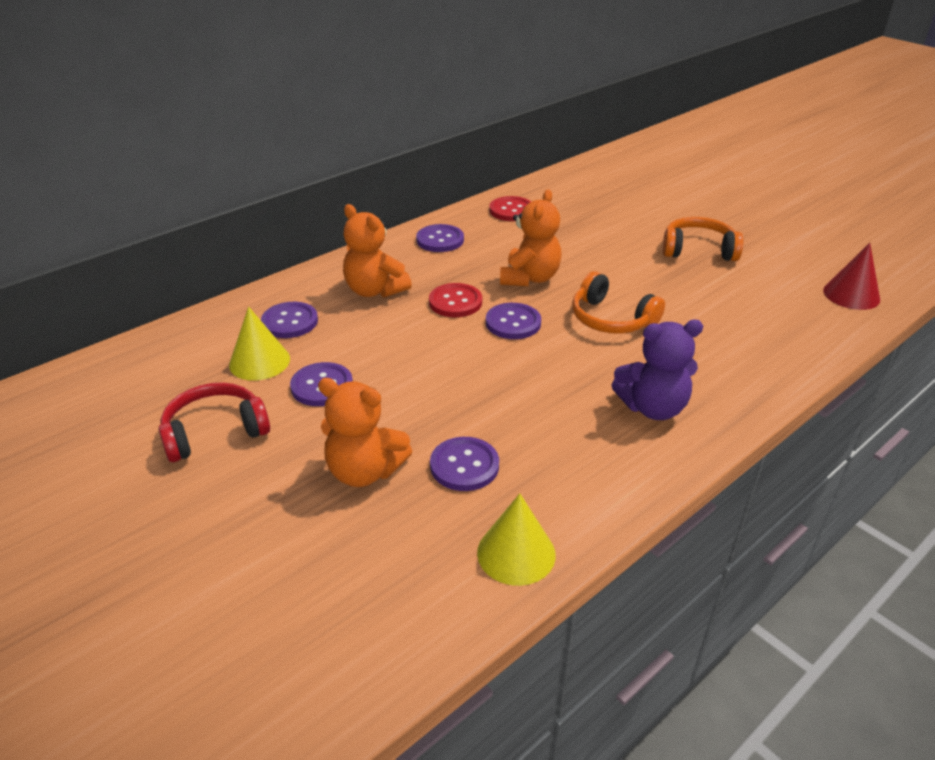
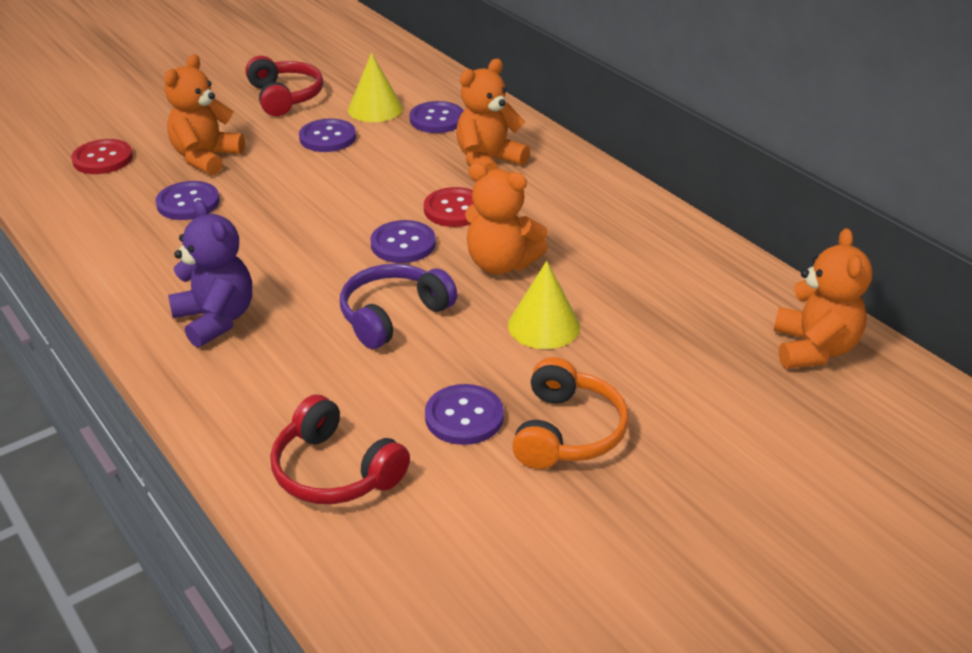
camera: 95 degrees right, 0 degrees up
(440, 240) = (604, 205): purple button -> purple button (464, 417)
(511, 210) = (693, 265): red button -> red button (103, 159)
(516, 553) = (77, 221): yellow cone -> yellow cone (544, 326)
(586, 181) = (813, 349): none -> orange teddy bear
(611, 319) = (393, 315): orange headphones -> purple headphones
(653, 408) = (216, 319): purple teddy bear -> purple teddy bear turned 150 degrees clockwise
(784, 327) = (335, 471): none -> red headphones
(851, 295) = (403, 583): red cone -> none

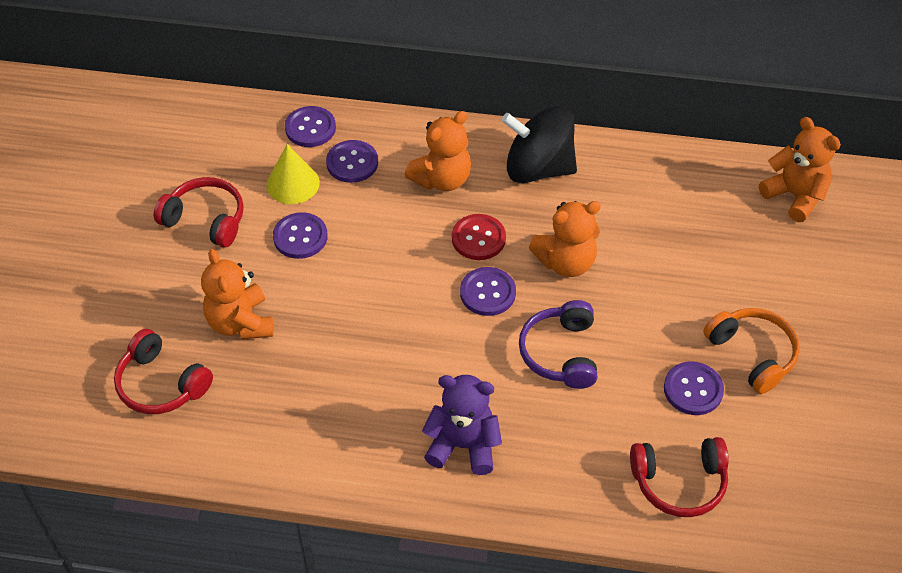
camera: 45 degrees left, 15 degrees up
(103, 159) = (161, 384): red button -> red headphones
(188, 203) = (294, 372): purple button -> purple button (310, 128)
(488, 162) = (442, 179): orange teddy bear -> orange teddy bear turned 135 degrees counterclockwise
(544, 326) = (650, 291): yellow cone -> none
(580, 196) = (538, 168): none -> black spinning top

